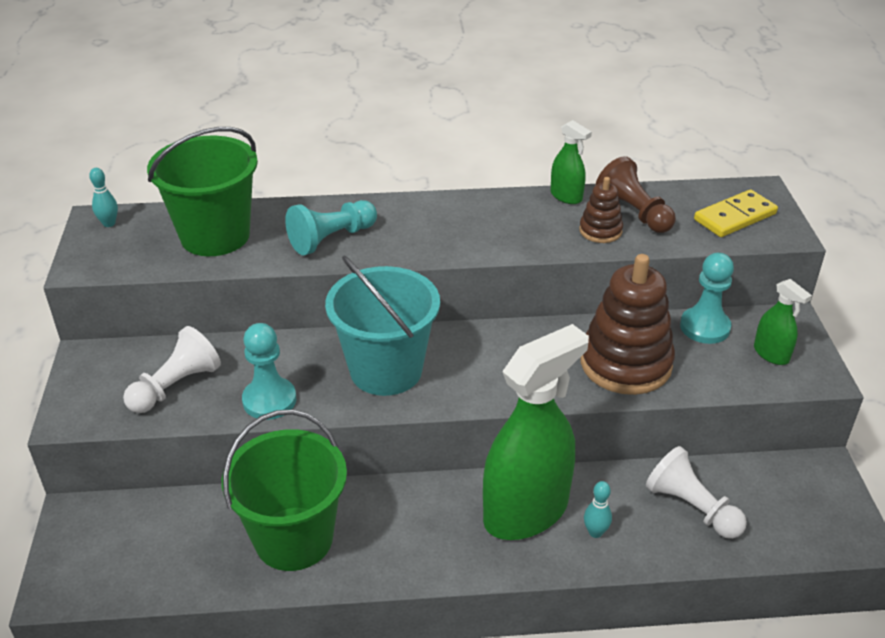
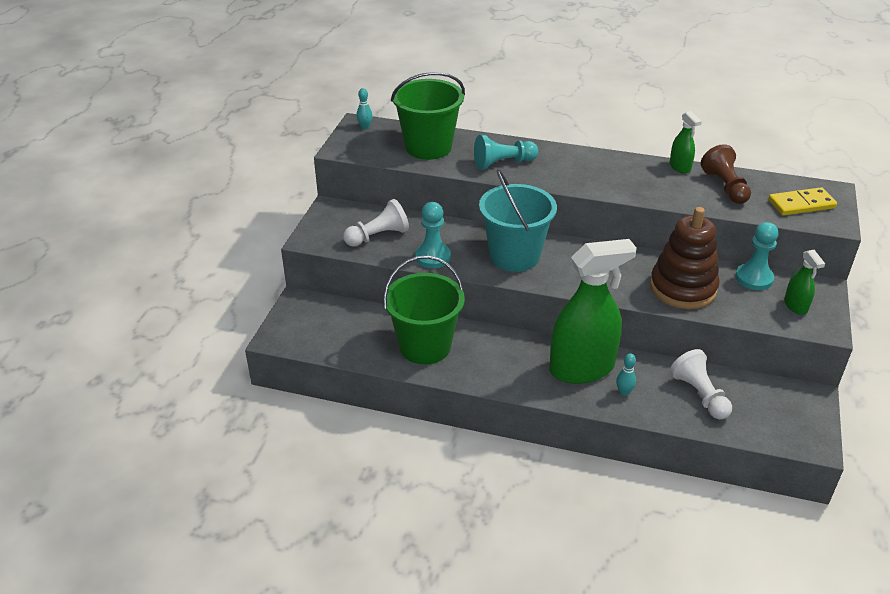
camera: 20 degrees right, 0 degrees up
(600, 231) = (693, 194): brown stacking toy -> none

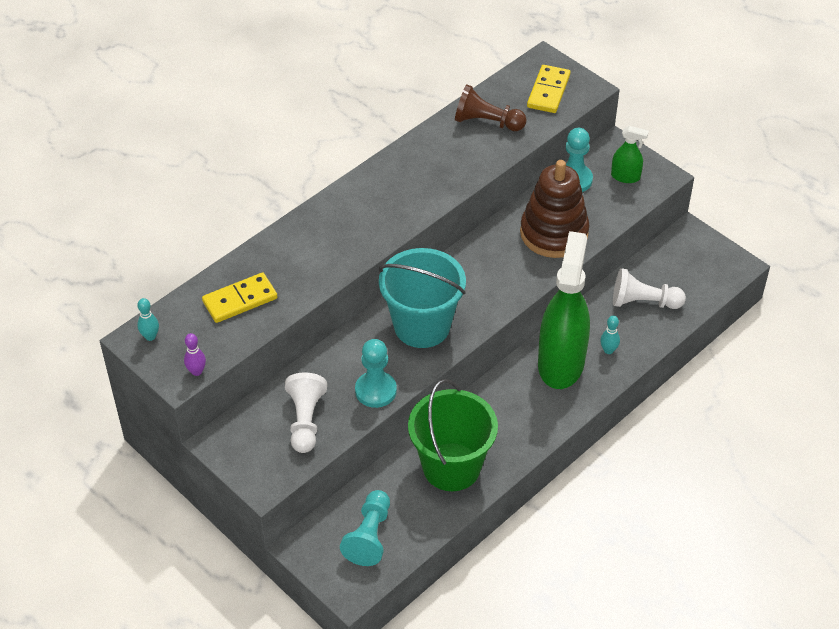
camera: 60 degrees left, 10 degrees up
(351, 153) = (196, 371): none -> purple bowling pin
(428, 147) = (240, 300): green bucket -> yellow domino
(503, 163) = (321, 255): turquoise pawn -> turquoise pawn (369, 536)
(680, 167) = (432, 133): green spray bottle -> none

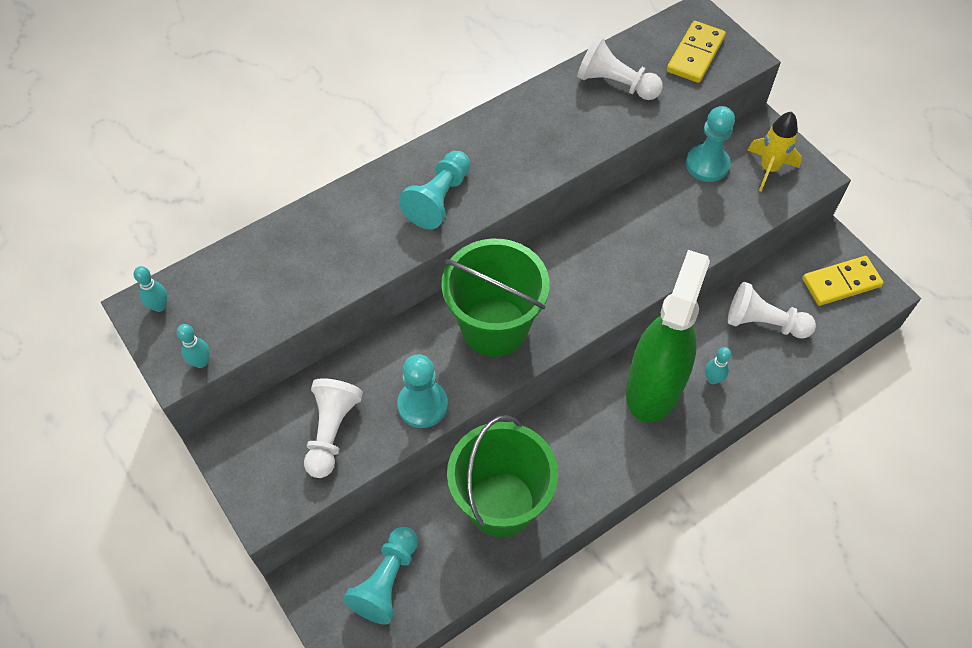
camera: 10 degrees right, 10 degrees up
(196, 371) = (201, 362): purple bowling pin -> turquoise bowling pin
(240, 300) = (276, 274): yellow domino -> yellow domino (841, 283)
(360, 228) = (439, 199): none -> turquoise pawn
(422, 326) = (494, 327): turquoise bucket -> green bucket
(487, 122) = (615, 84): brown pawn -> white pawn
(554, 233) = (672, 229): brown stacking toy -> none
(625, 177) = (769, 169): green spray bottle -> yellow rocket

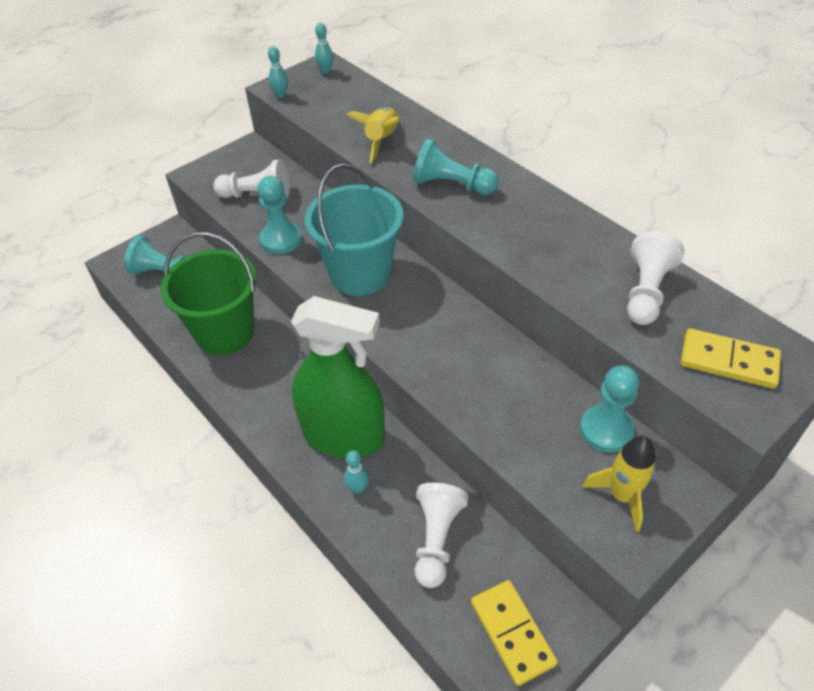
camera: 85 degrees right, 10 degrees down
(340, 256) = (381, 141): none -> yellow rocket
(494, 327) = (360, 273): green bucket -> turquoise bucket

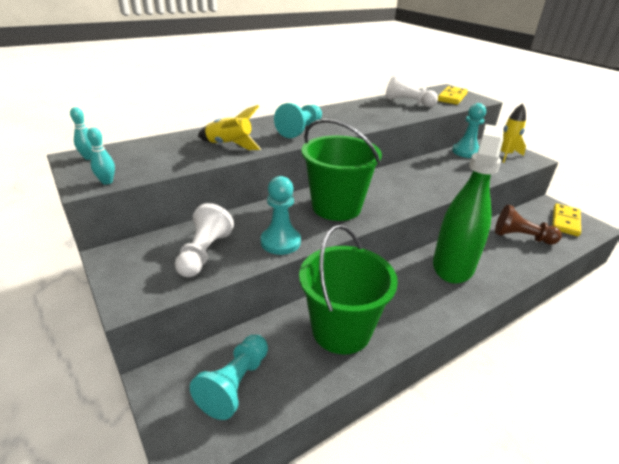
camera: 85 degrees left, 15 degrees down
(358, 488) = (495, 263): turquoise bowling pin -> none
(360, 273) = (336, 207): turquoise bucket -> green bucket
(436, 539) = (521, 237): white pawn -> brown pawn
(512, 633) = (565, 221): yellow domino -> yellow domino turned 45 degrees counterclockwise

